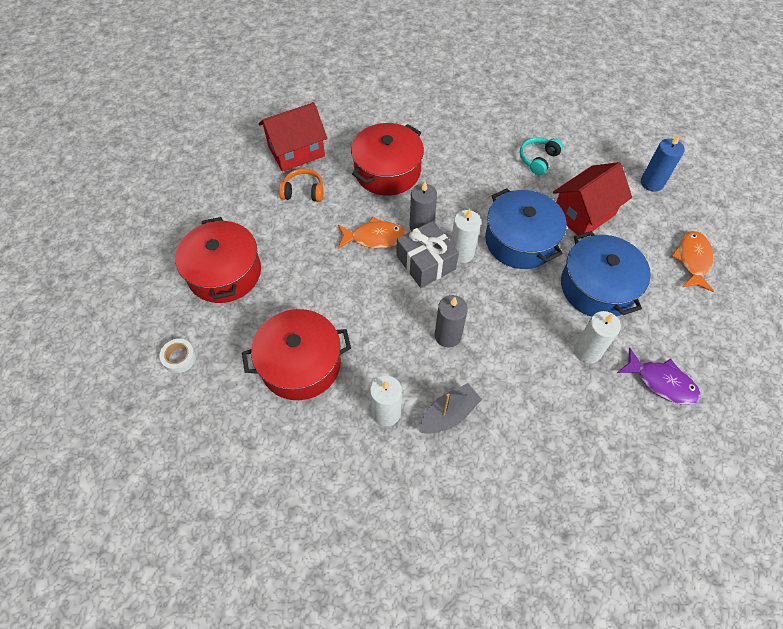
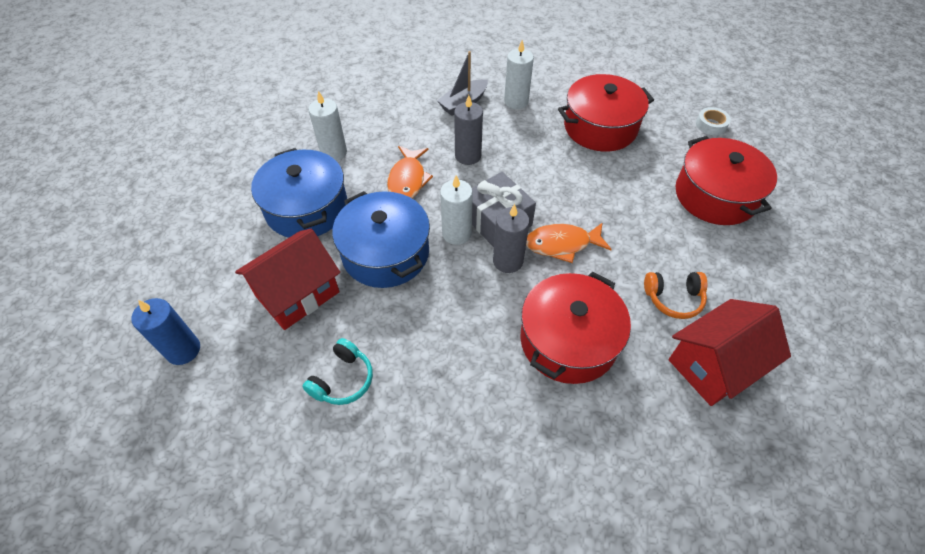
camera: 175 degrees right, 5 degrees down
(661, 382) = (273, 134): purple fish -> none
(693, 260) = (183, 244): orange fish -> orange fish (407, 180)

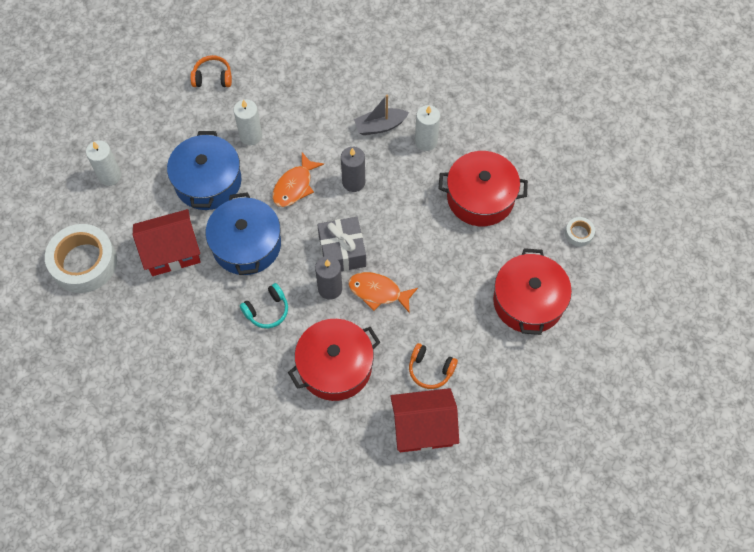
camera: 25 degrees right, 10 degrees up
(183, 350) = (84, 263): blue candle -> white tape
(265, 117) = (212, 78): none -> orange headphones
(342, 379) = (174, 328): turquoise headphones -> turquoise headphones (267, 310)
(456, 233) = (306, 250): white candle -> white candle (110, 176)

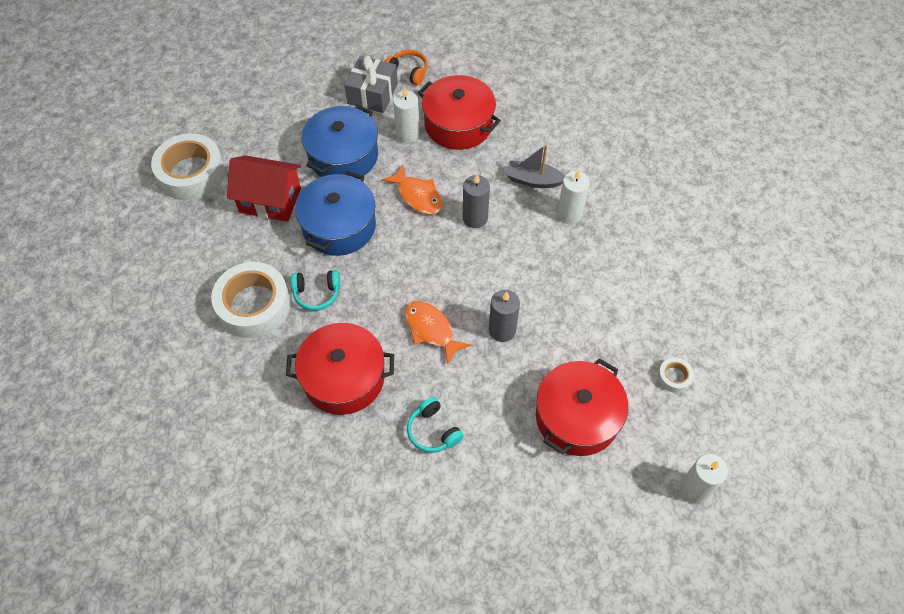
camera: 30 degrees right, 5 degrees down
(110, 176) = (264, 113): white candle -> white candle (694, 489)
(222, 347) = (254, 305): none -> white tape
(294, 186) = (417, 196): orange fish -> orange fish turned 105 degrees counterclockwise
(330, 288) = (388, 303): grey candle -> grey candle (502, 330)
(342, 251) = (422, 275): grey gift -> grey gift (372, 94)
(423, 428) = (388, 484): red house -> none
(430, 369) = (433, 431): orange headphones -> turquoise headphones
(480, 197) = (591, 291): red pot -> red pot (458, 124)

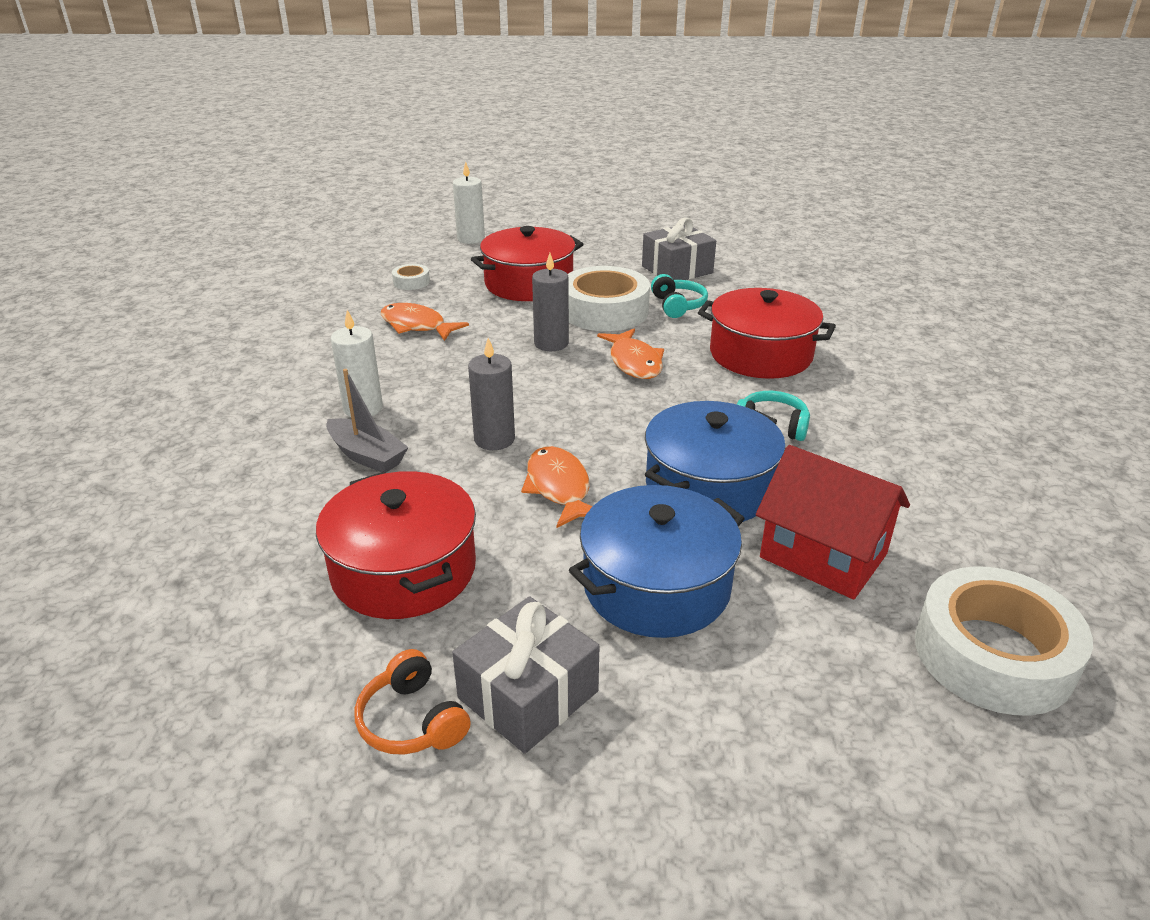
camera: 155 degrees left, 25 degrees down
(254, 305) = (869, 437): white tape -> white tape (604, 310)
(408, 135) = (511, 583): white candle -> none
(461, 506) = (677, 269): none -> grey gift
(613, 314) = (417, 325): none -> orange fish

